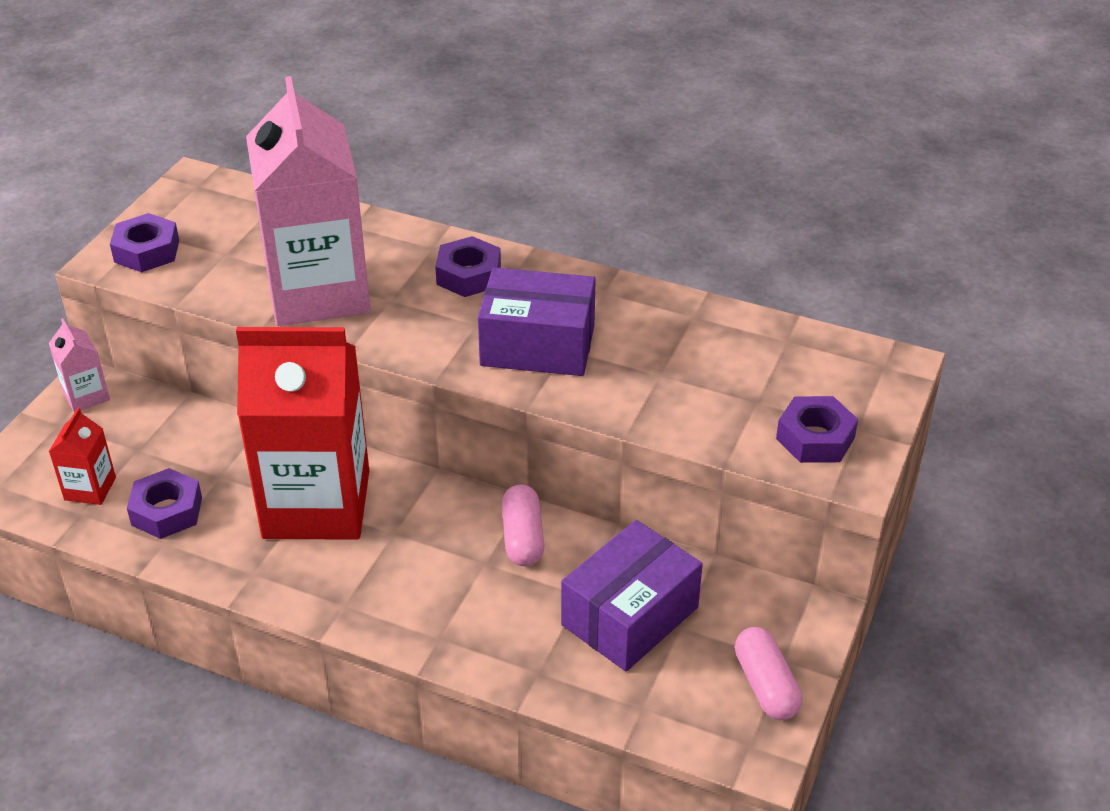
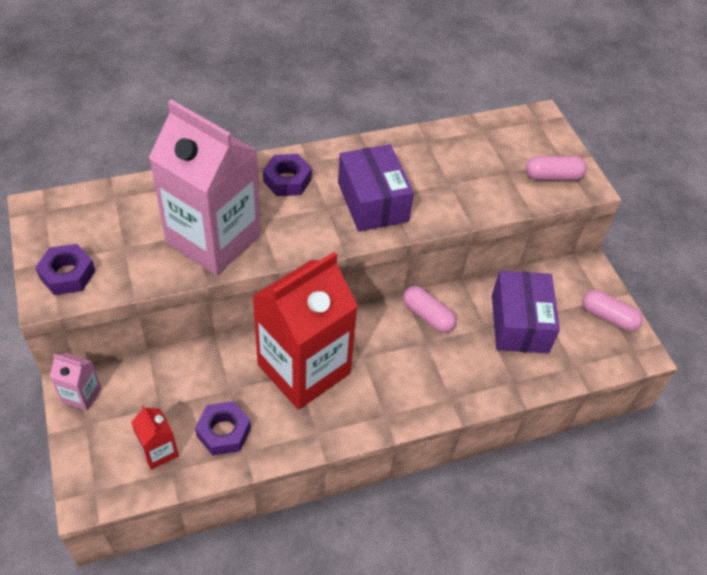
camera: 45 degrees left, 10 degrees up
(537, 345) = (373, 202): purple box -> purple box turned 75 degrees counterclockwise
(815, 438) = (553, 176): purple nut -> pink capsule

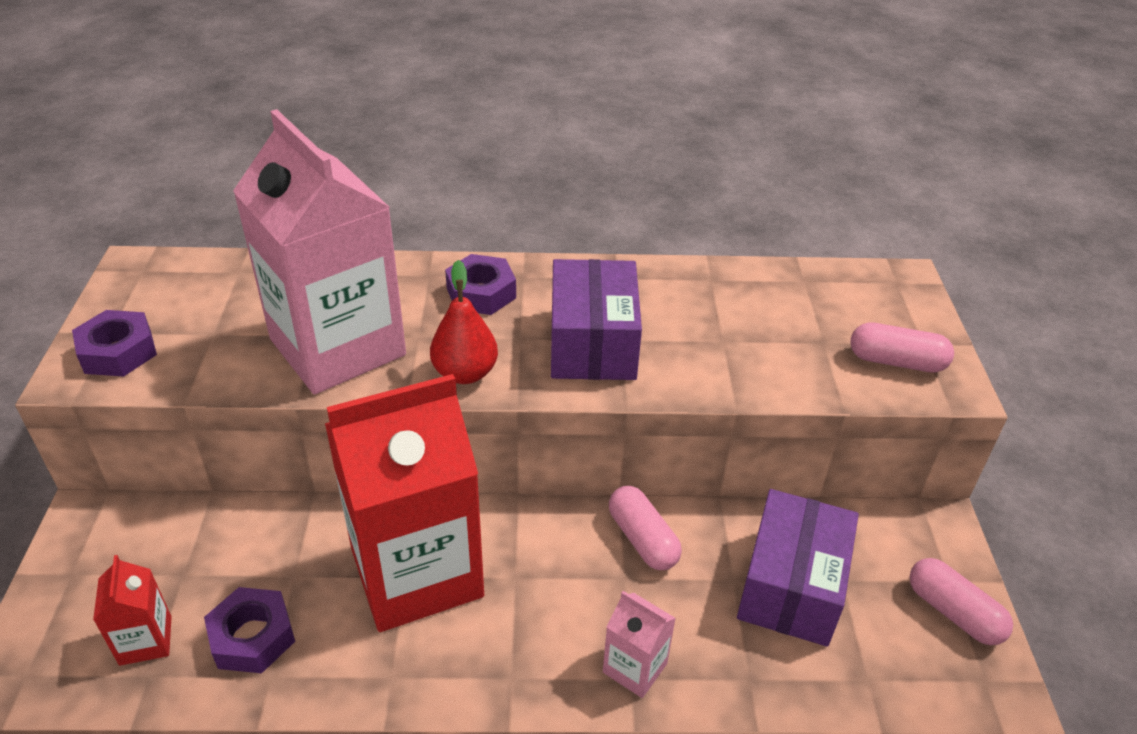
camera: 20 degrees right, 10 degrees down
(81, 395) = (90, 531): pink carton -> pink carton (635, 668)
(303, 239) = (465, 373): none -> red pear

